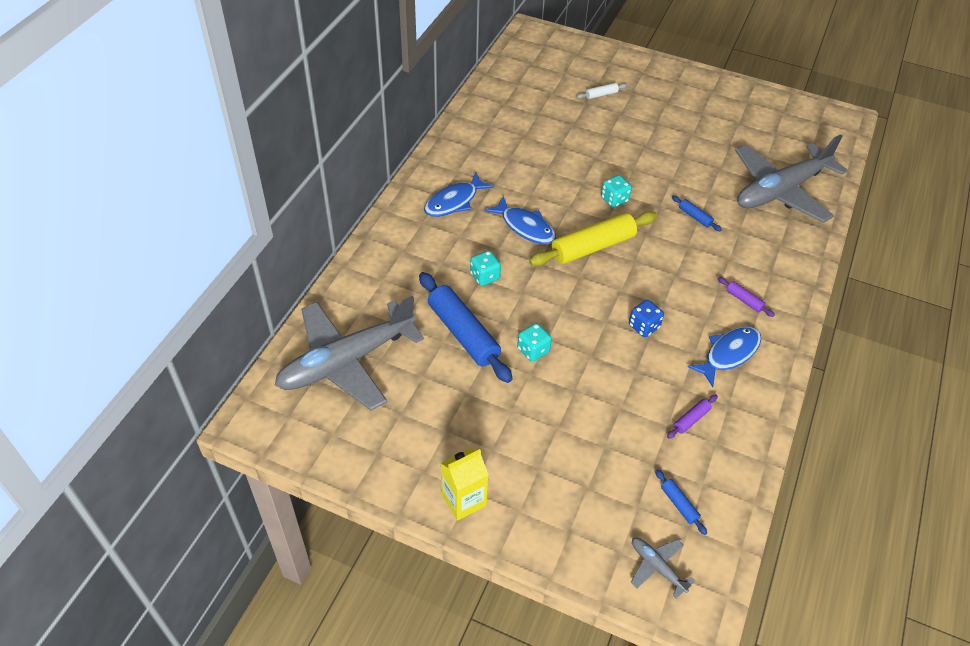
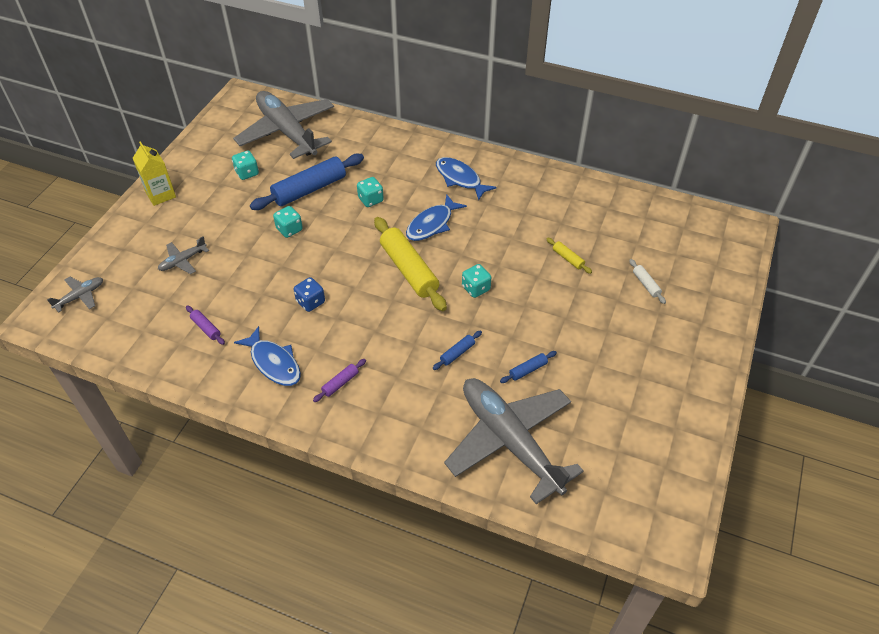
camera: 90 degrees right, 0 degrees up
(427, 401) = (247, 173): none -> turquoise dice
(572, 136) = (568, 259): none -> yellow rolling pin
(589, 456) = (183, 261): none -> grey plane
(679, 504) = (128, 313): blue rolling pin -> blue rolling pin (528, 370)

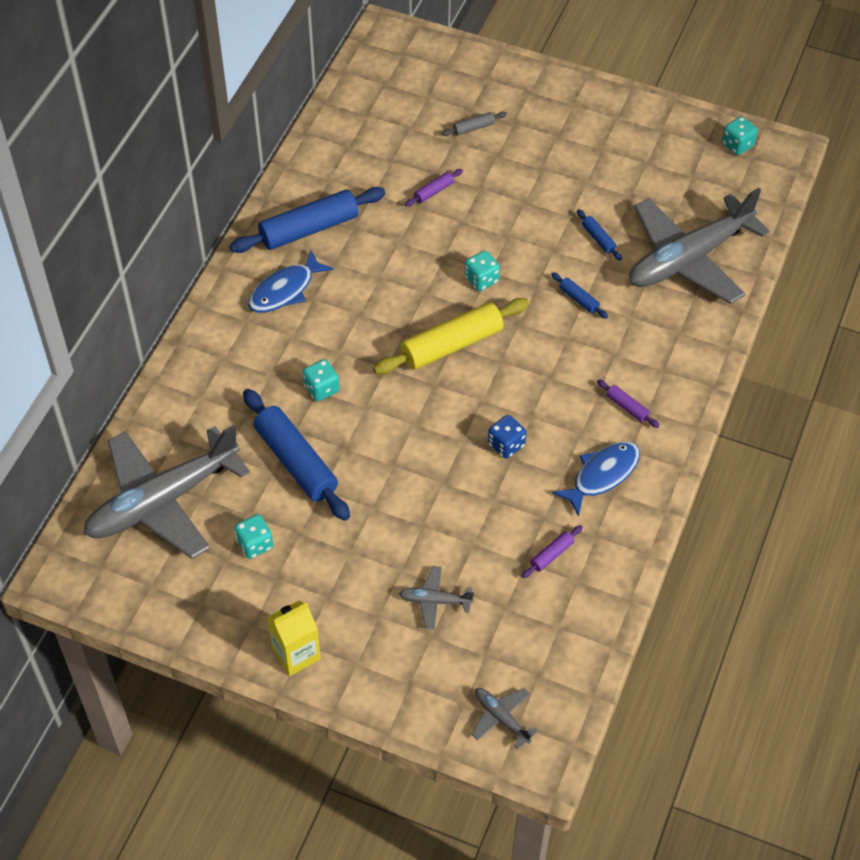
camera: 90 degrees left, 5 degrees up
(183, 261) = (434, 601): grey plane -> grey plane turned 135 degrees clockwise
(289, 229) = (376, 479): turquoise dice -> turquoise dice (737, 145)
(432, 224) = (371, 321): blue fish -> none
(519, 189) = (309, 229): none -> blue rolling pin
(568, 259) = (433, 191): yellow rolling pin -> purple rolling pin
(646, 284) = (473, 128): white rolling pin -> grey rolling pin

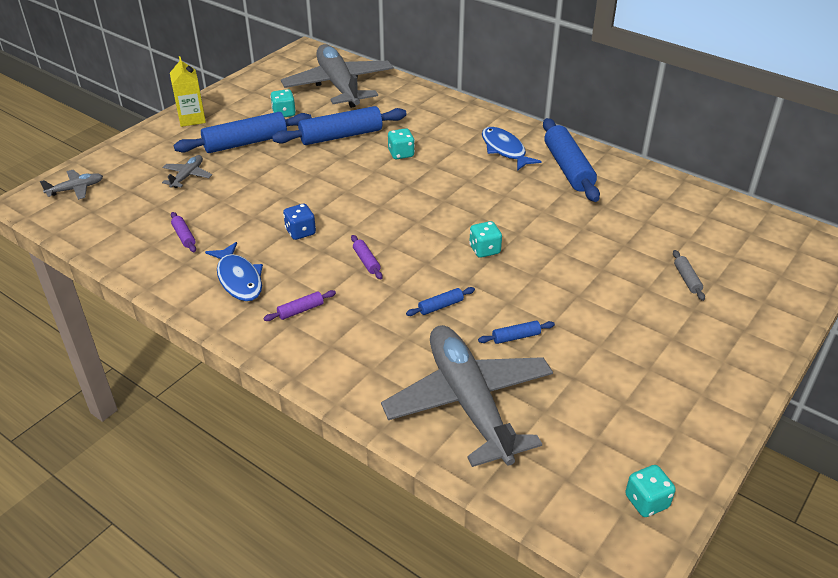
camera: 105 degrees right, 15 degrees down
(340, 564) = (245, 143): none -> blue rolling pin
(433, 191) = (601, 240): purple rolling pin -> purple rolling pin (366, 261)
(451, 345) = (417, 221): yellow rolling pin -> none

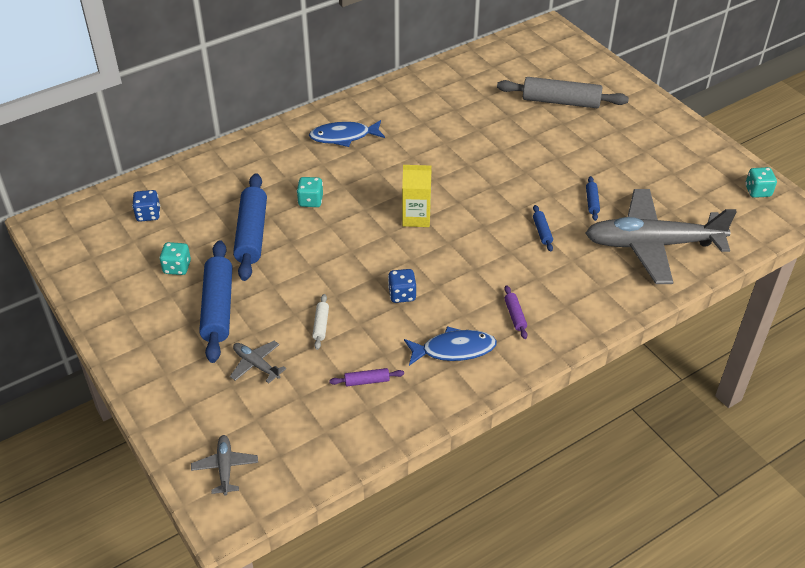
camera: 70 degrees left, 5 degrees up
(192, 119) = (134, 346): yellow carton -> yellow carton (416, 217)
(244, 196) = (321, 325): none -> white rolling pin
(338, 86) = (148, 214): grey plane -> blue dice
(366, 261) = (465, 261): purple rolling pin -> none
(484, 250) = (481, 189): turquoise dice -> none
(568, 168) = (393, 111): blue rolling pin -> none
(687, 279) = (561, 102): grey rolling pin -> grey rolling pin, size x2.26

